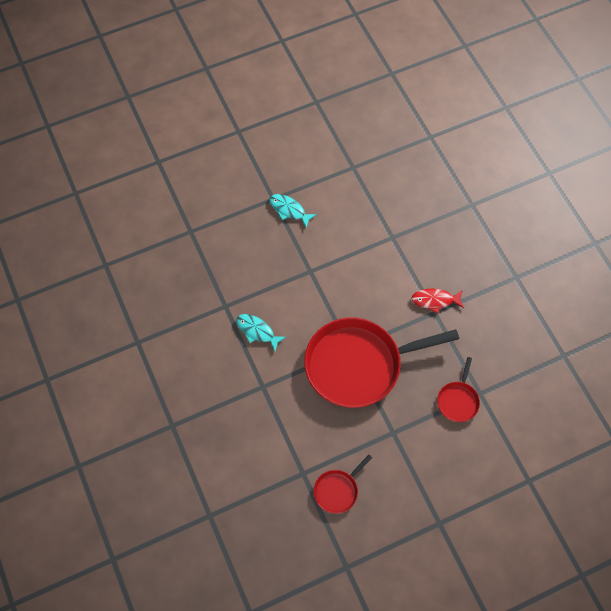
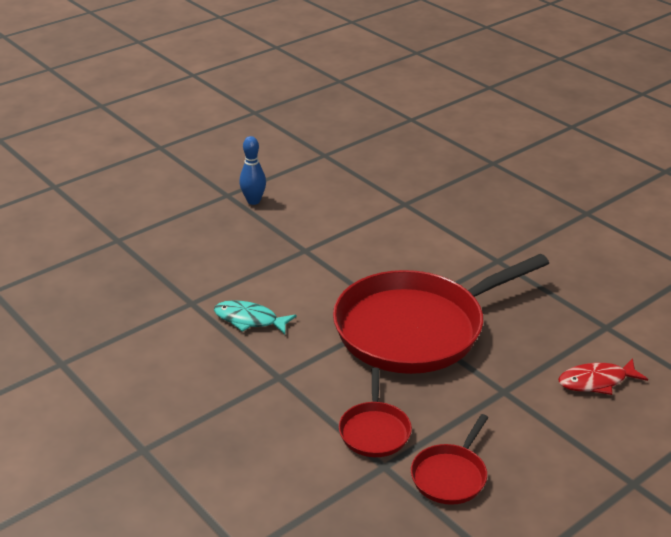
camera: 15 degrees left, 30 degrees down
(289, 210) = (253, 201): turquoise fish -> blue bowling pin
(435, 300) = (492, 249): red fish -> red fish (596, 381)
(458, 400) = (580, 339): red pan -> red pan (374, 431)

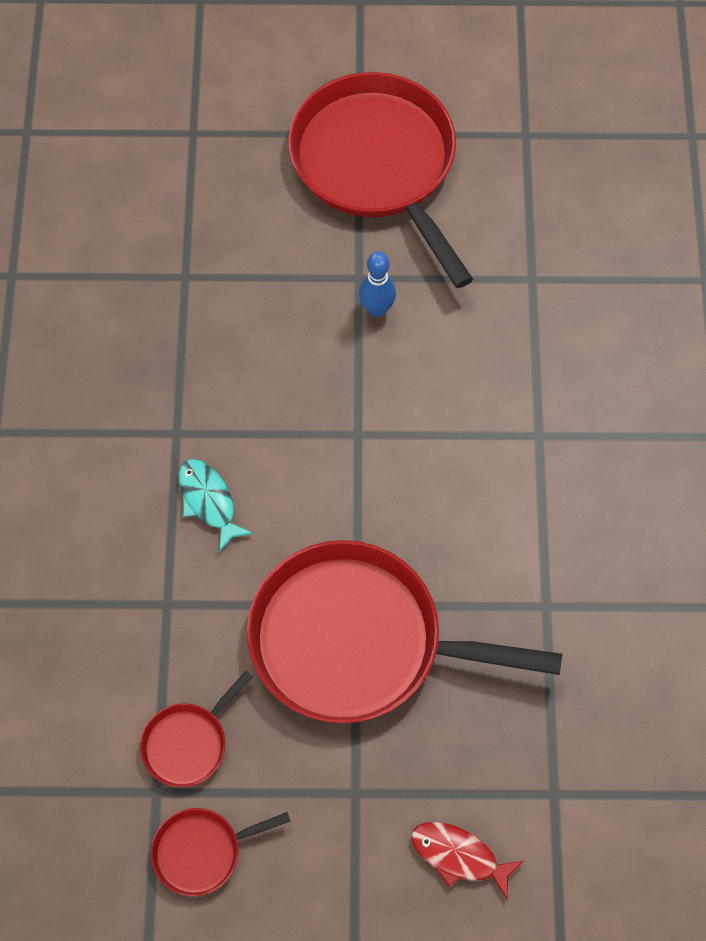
camera: 40 degrees right, 30 degrees up
(185, 153) = (377, 164): none -> red pan

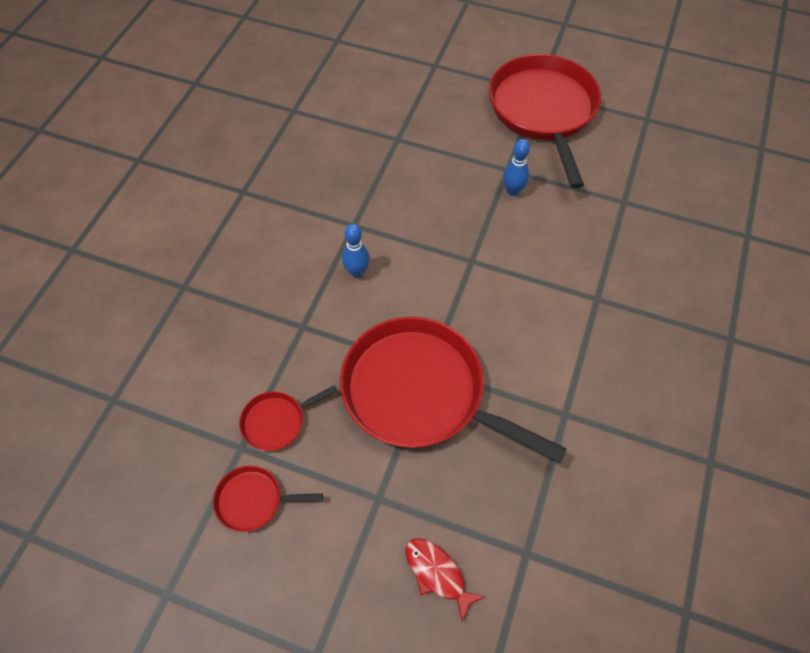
camera: 20 degrees right, 5 degrees down
(209, 501) = (357, 272): turquoise fish -> blue bowling pin

